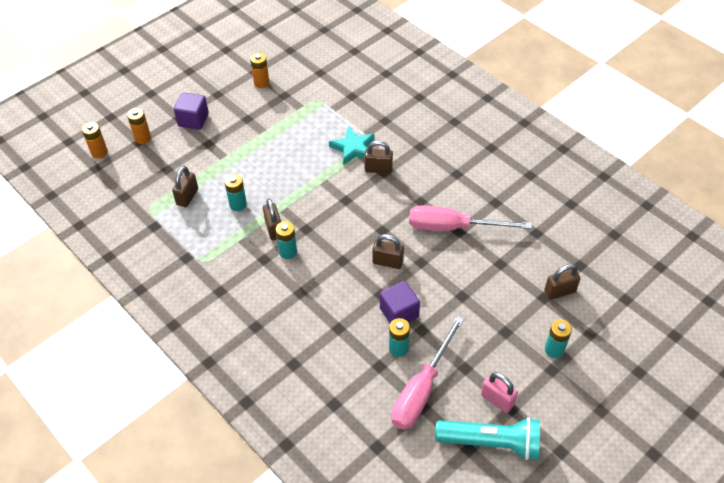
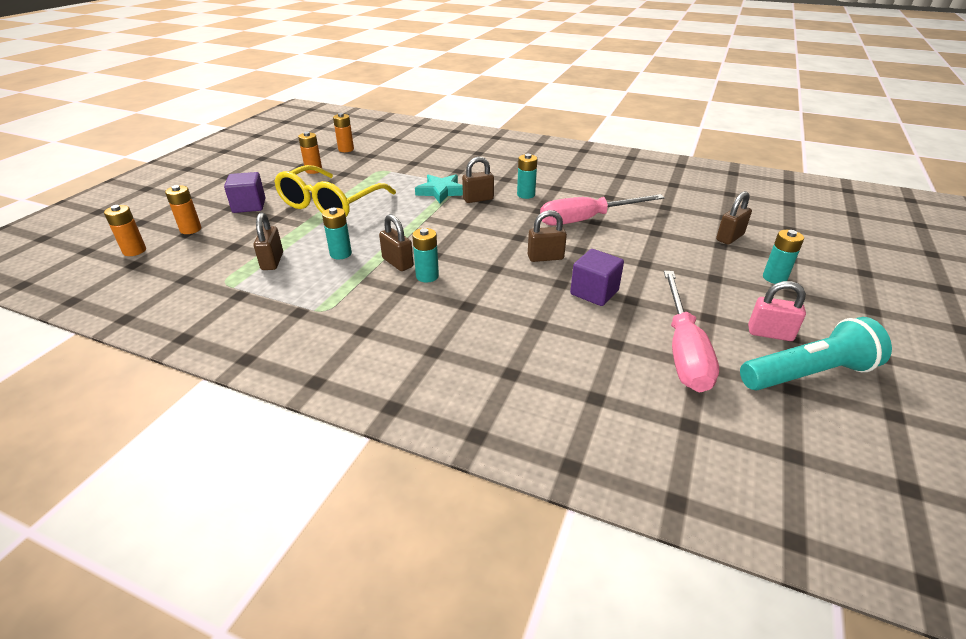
camera: 25 degrees left, 15 degrees down
(256, 137) = (330, 204): none -> yellow glasses
(302, 56) = (346, 149): none -> orange battery
(398, 348) = (622, 321): turquoise battery -> turquoise battery (526, 195)

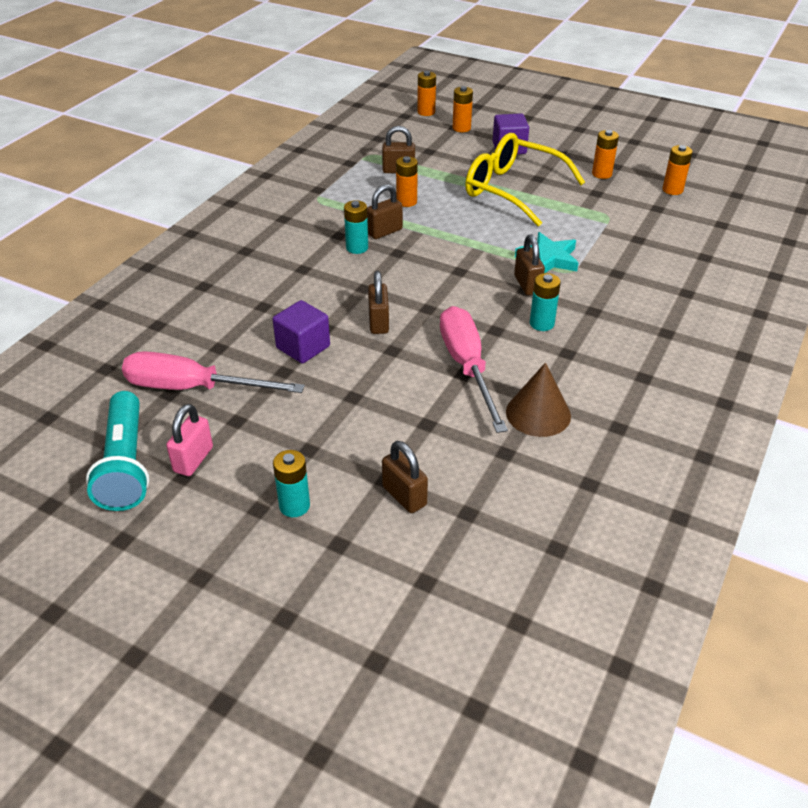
camera: 95 degrees right, 5 degrees up
(340, 254) = (406, 201): turquoise battery -> orange battery
(622, 197) = (538, 413): none -> brown cone

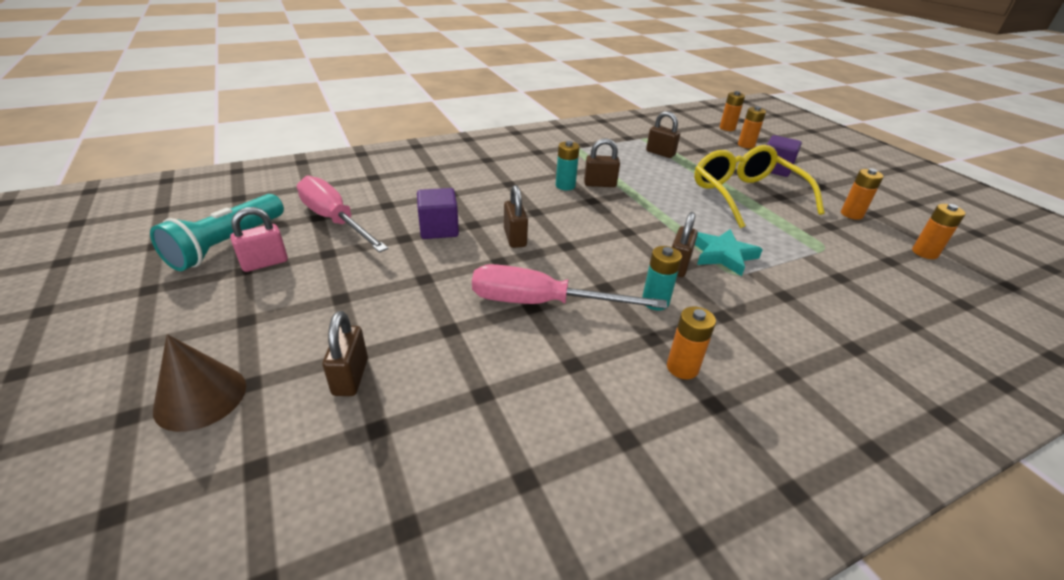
camera: 35 degrees right, 5 degrees down
(294, 506) = (269, 333): turquoise battery -> none
(378, 322) = (515, 238): brown padlock -> brown padlock turned 45 degrees counterclockwise
(406, 201) = (642, 173): orange battery -> orange battery (682, 368)
(467, 367) = (542, 303): pink screwdriver -> pink screwdriver turned 105 degrees counterclockwise
(538, 413) = (557, 376): brown cone -> brown cone (200, 397)

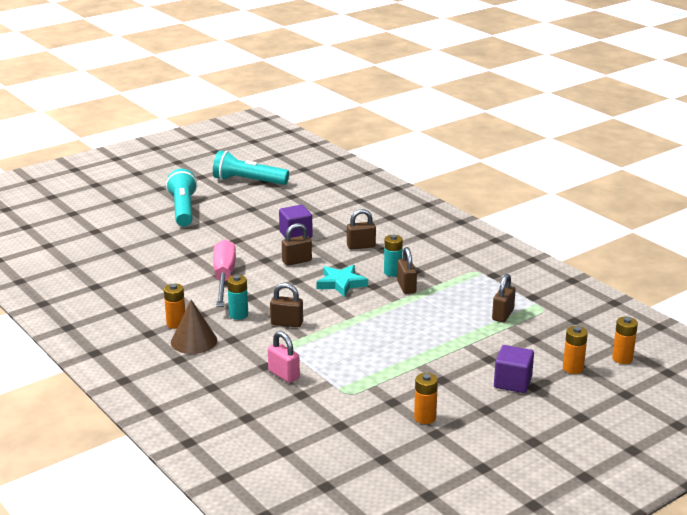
camera: 80 degrees right, 10 degrees down
(200, 397) = (130, 210): brown cone -> brown cone (194, 341)
(265, 263) = (234, 195): pink padlock -> pink padlock (284, 375)
(267, 322) = (183, 209): none -> turquoise flashlight
(335, 220) = (290, 202): pink screwdriver -> none
(350, 377) = (149, 237): brown padlock -> brown padlock (361, 246)
(723, 255) = (311, 342): turquoise star -> turquoise star (341, 283)
(746, 196) = (429, 360): yellow glasses -> none
(924, 253) = (364, 448): orange battery -> none

